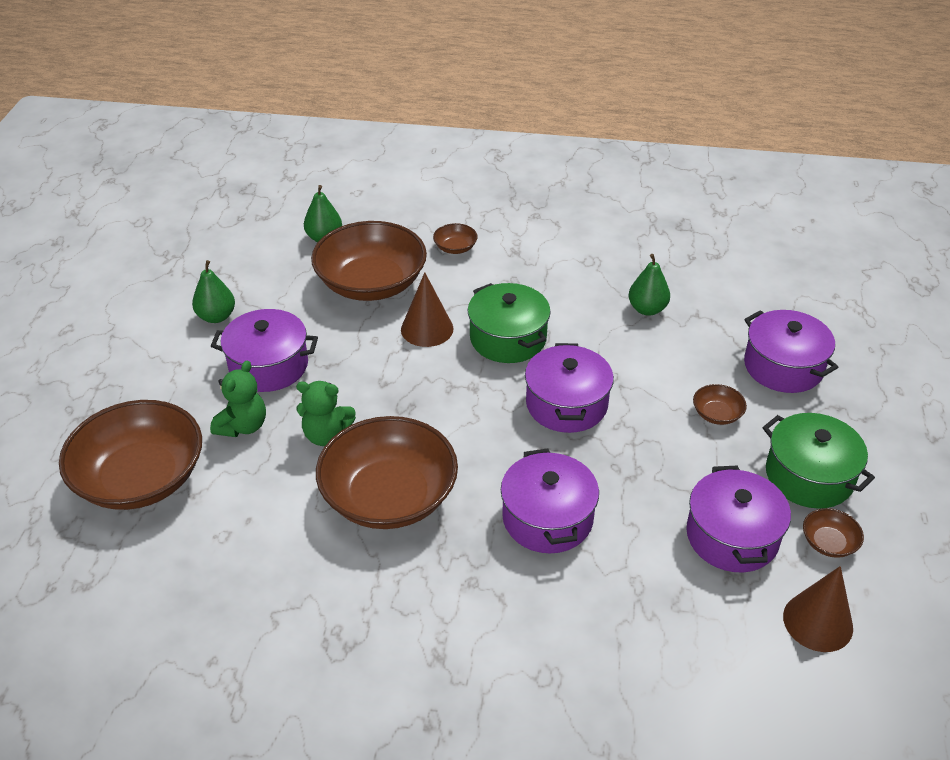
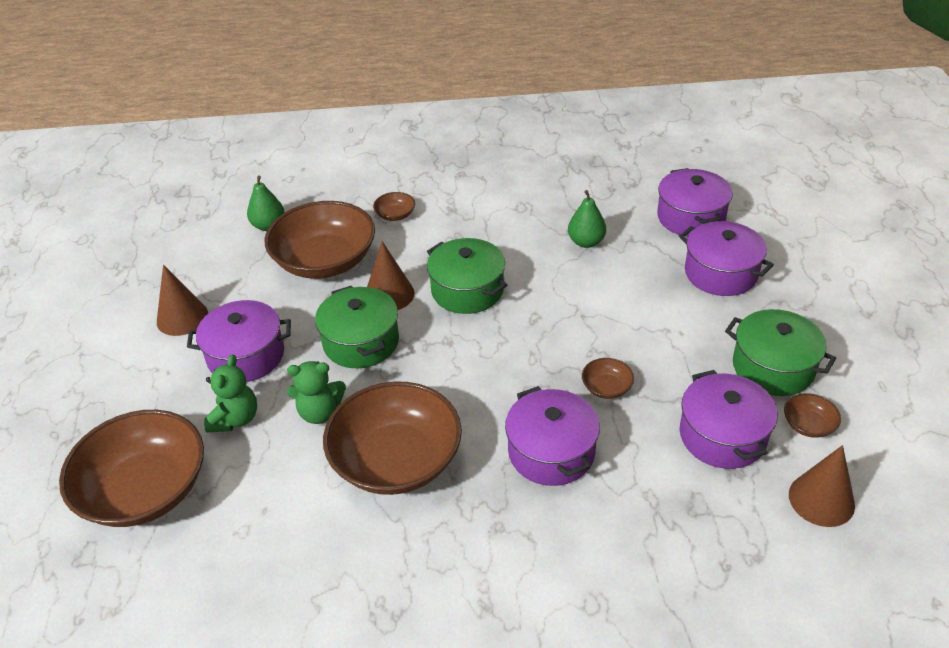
camera: 10 degrees left, 0 degrees up
(216, 317) = (182, 317): green pear -> brown cone
(385, 372) = (361, 342): none -> green pot
(566, 404) = (538, 342): purple pot -> purple pot (691, 217)
(717, 414) = (676, 326): brown bowl -> brown bowl (606, 387)

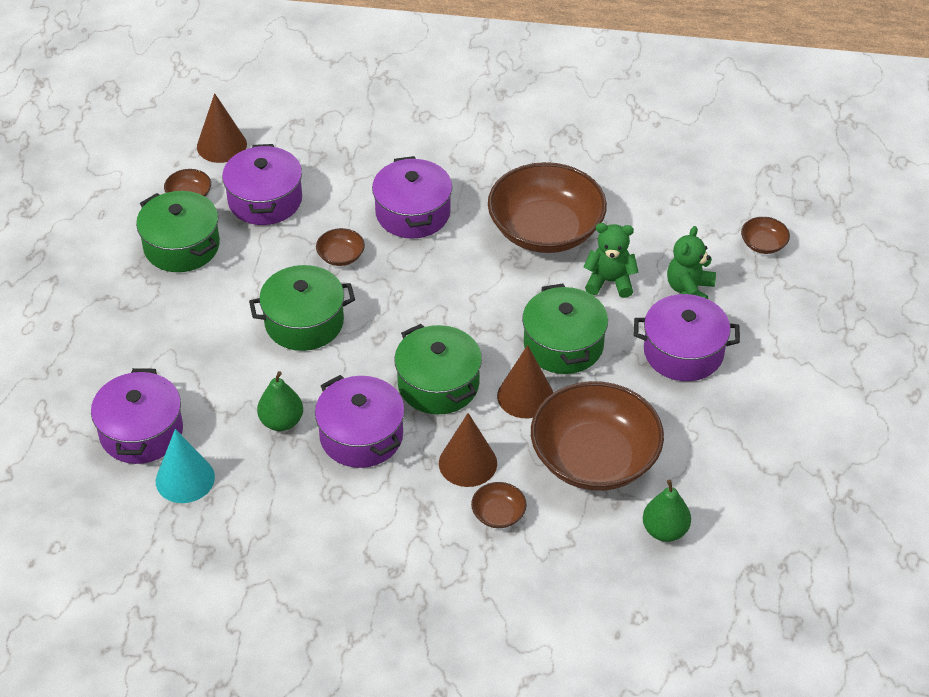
camera: 170 degrees left, 5 degrees up
(145, 490) = (763, 244): brown bowl -> brown bowl, size x0.41
(182, 317) = (758, 411): brown cone -> brown cone (468, 463)
(609, 318) = (304, 322): none -> green pot
(637, 196) = (185, 479): none -> turquoise cone
(721, 273) = (159, 351): purple pot -> purple pot (361, 436)

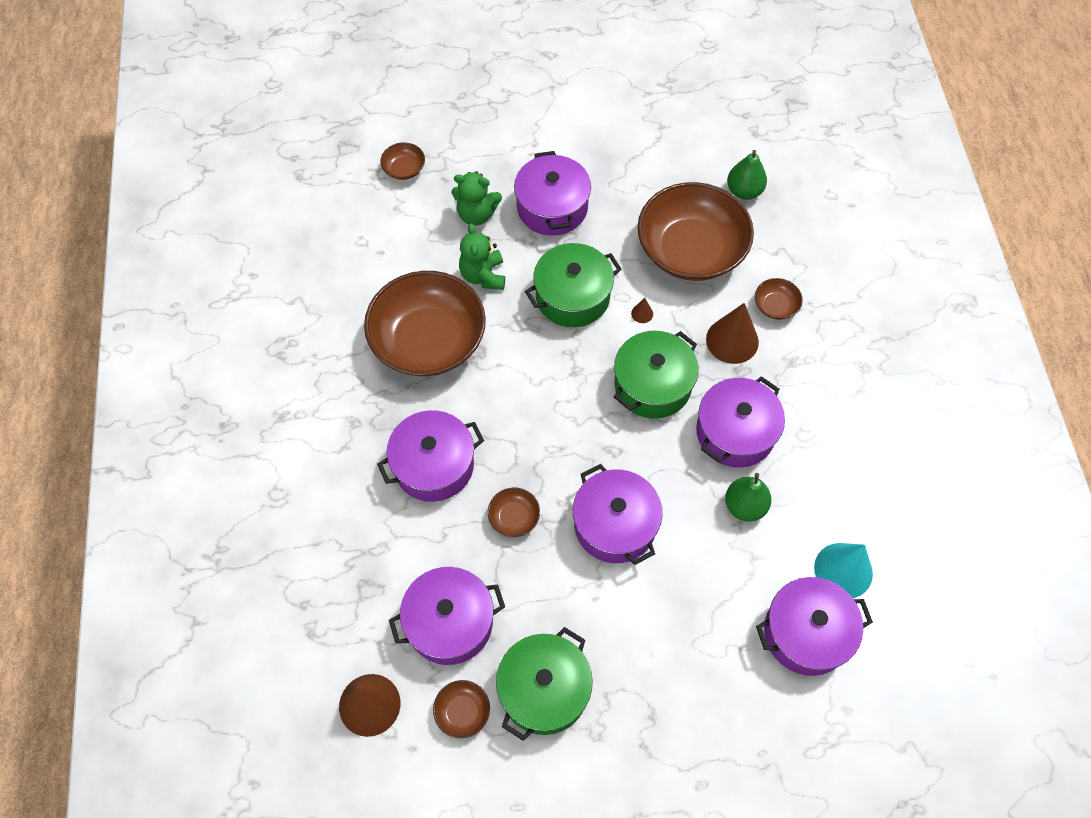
camera: 105 degrees left, 15 degrees up
(304, 322) = (615, 525): green pot -> purple pot
(525, 396) = (642, 313): brown cone -> brown cone, size x0.43

